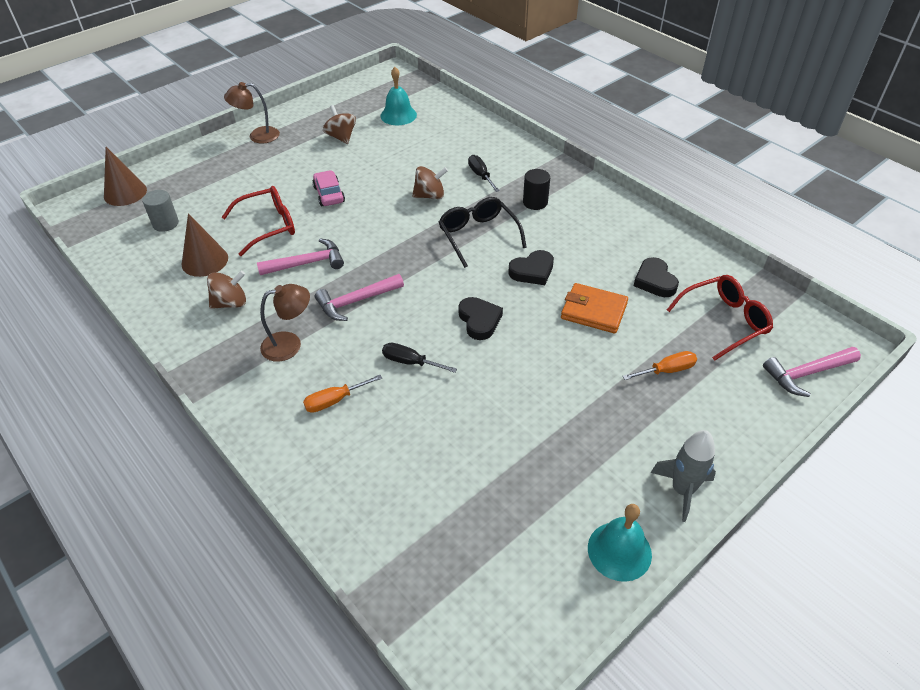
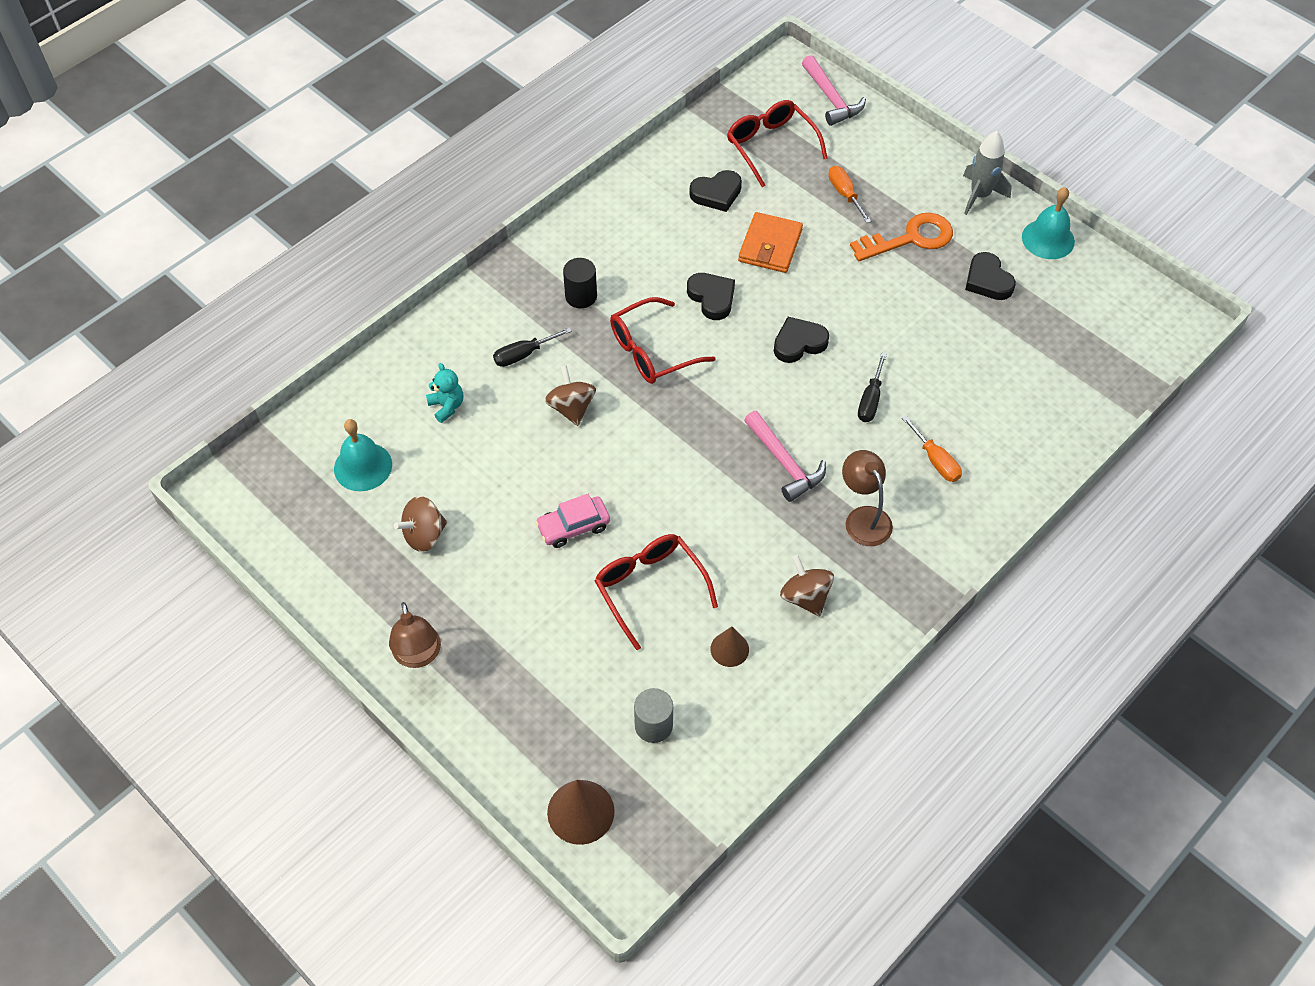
camera: 95 degrees left, 10 degrees up
(205, 261) = (729, 649): brown cone -> brown cone, size x0.61
(307, 263) = (722, 527): pink hammer -> none
(440, 144) = (447, 406): none -> turquoise teddy bear
(478, 235) = (651, 351): black glasses -> red glasses
(553, 477) = (987, 280): none -> black heart
(610, 417) = (910, 238): none -> orange key

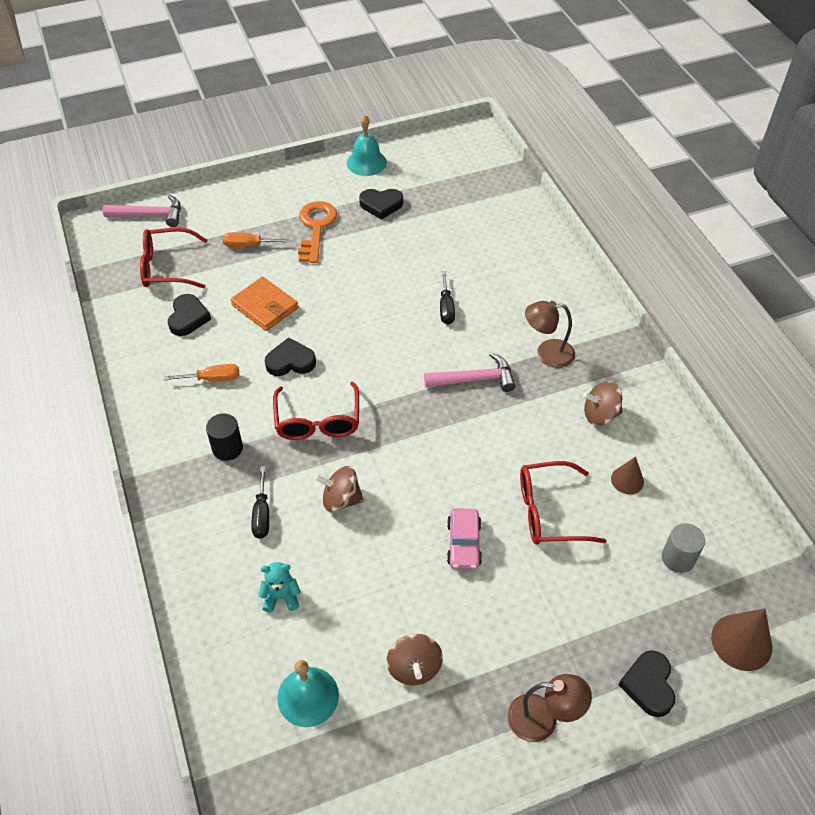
camera: 65 degrees left, 5 degrees down
(799, 343) = (369, 327): black heart -> black heart (648, 685)
(870, 400) = (446, 308): black screwdriver -> black screwdriver turned 45 degrees clockwise
(935, 460) = (518, 295): orange screwdriver -> orange screwdriver (213, 379)
(979, 195) = (304, 178): grey rocket -> none

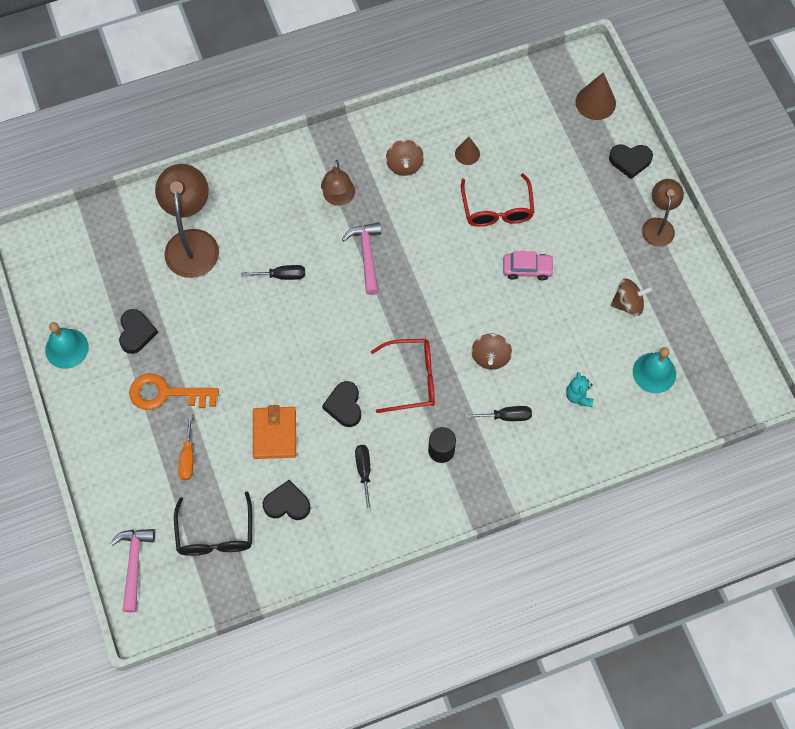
camera: 90 degrees left, 15 degrees up
(167, 267) = (215, 534): red glasses -> black glasses
(213, 379) = (364, 471): orange screwdriver -> black screwdriver
(265, 306) = (274, 434): orange wallet -> orange wallet turned 45 degrees counterclockwise
(482, 239) = (192, 242): none -> brown lamp
(678, 558) = (533, 130): grey cylinder -> none

